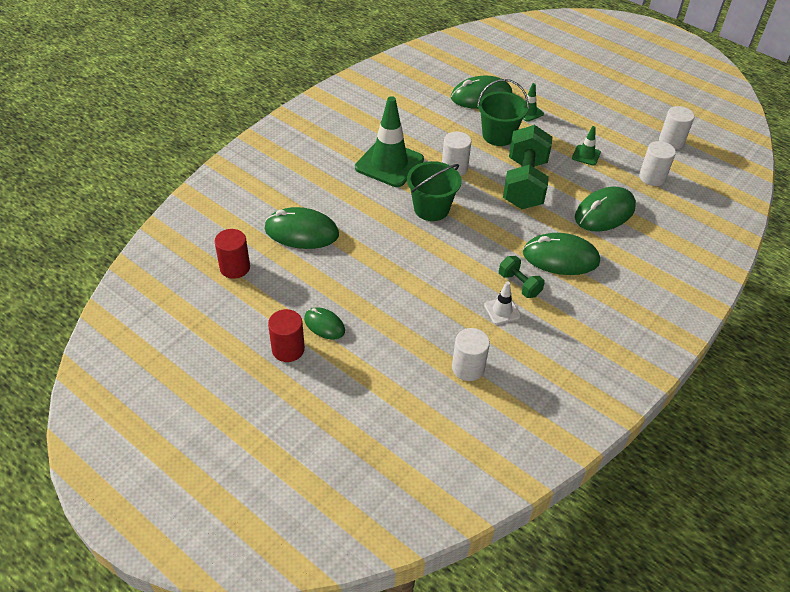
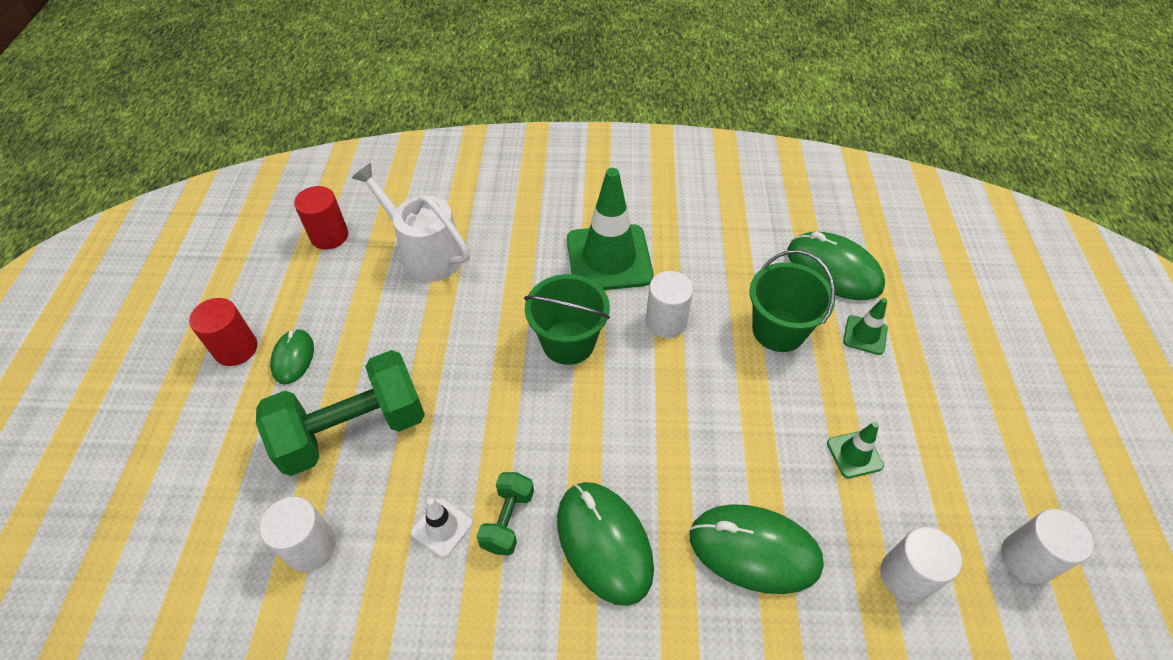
camera: 55 degrees right, 5 degrees up
(301, 232) = (425, 253): green mouse -> white watering can
(524, 184) = (713, 414): green dumbbell -> green dumbbell (353, 430)

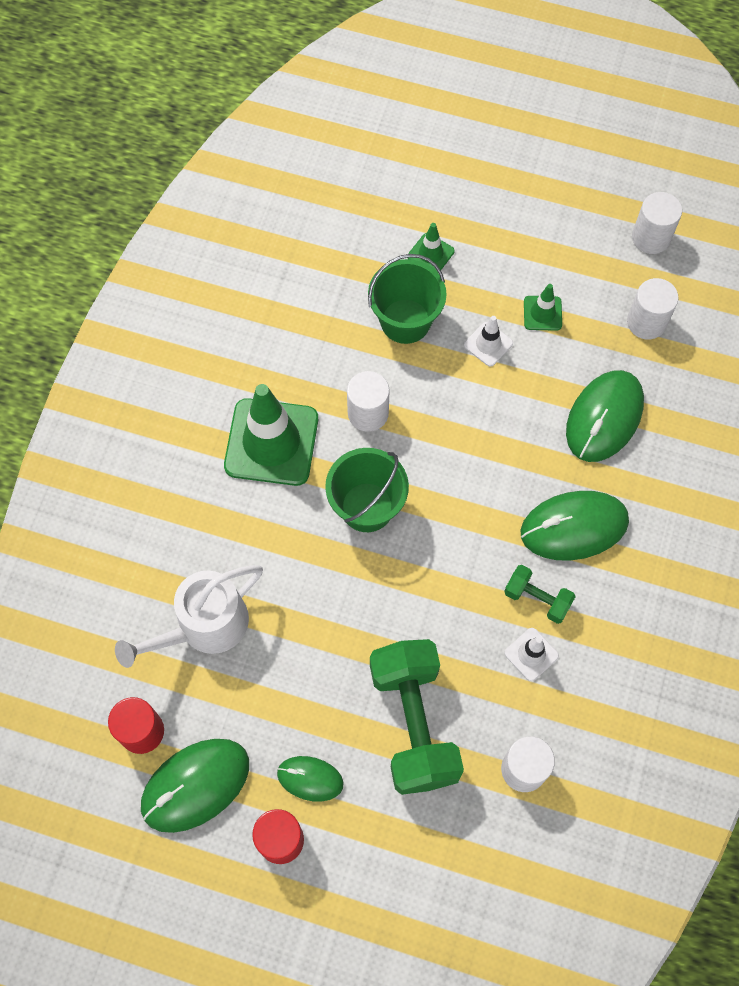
camera: 75 degrees left, 15 degrees up
(789, 408) = (488, 344): none -> white traffic cone
(833, 269) = (350, 247): green mouse -> green mouse (195, 785)

